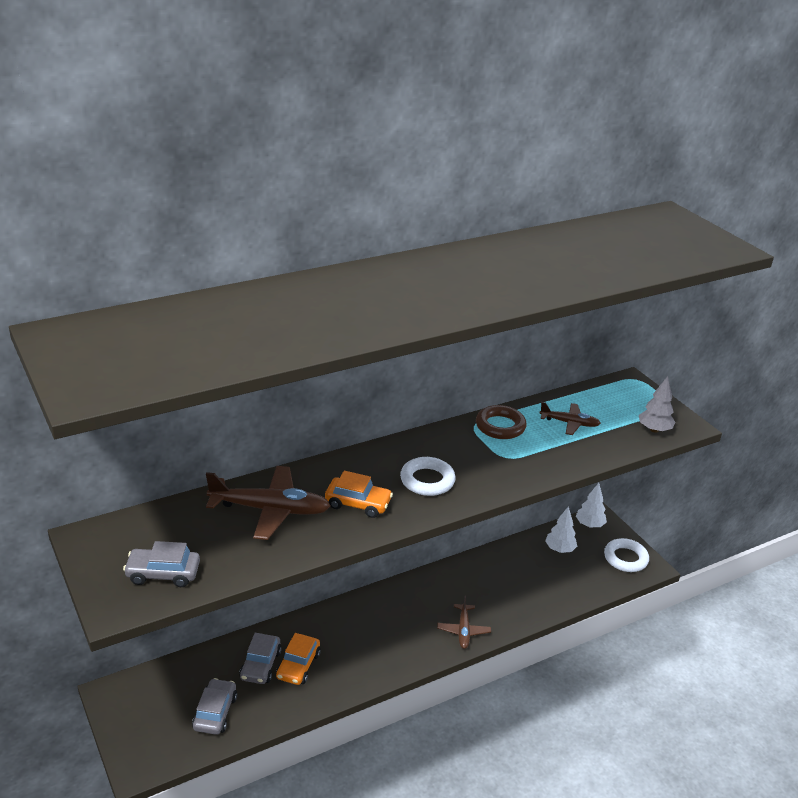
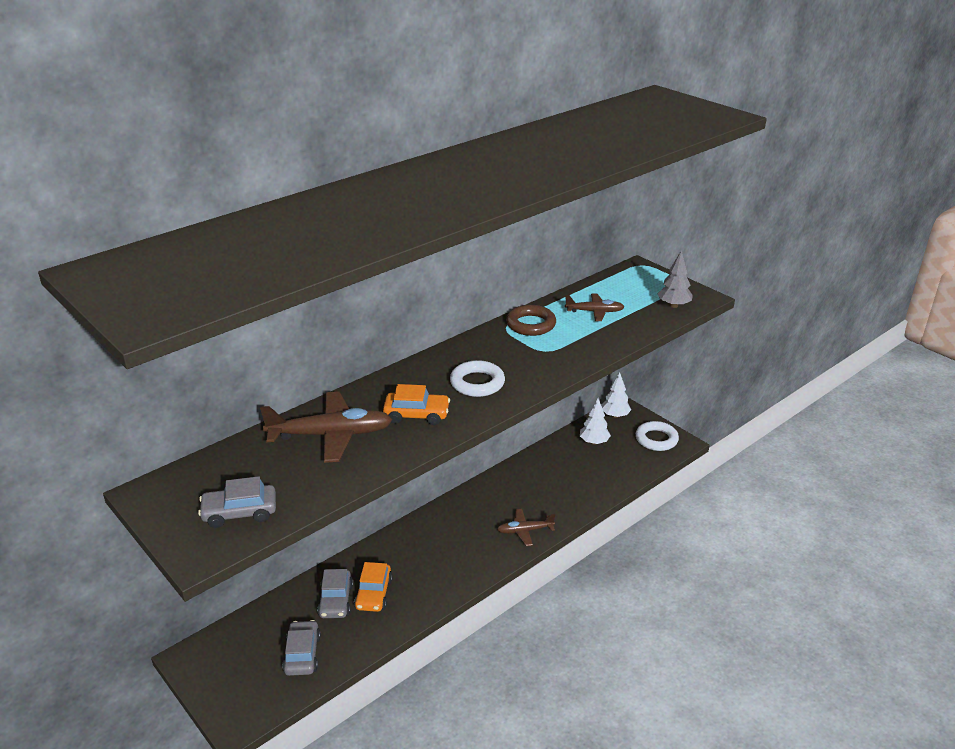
camera: 10 degrees left, 0 degrees up
(463, 630) = (525, 531): brown plane -> brown plane turned 90 degrees clockwise

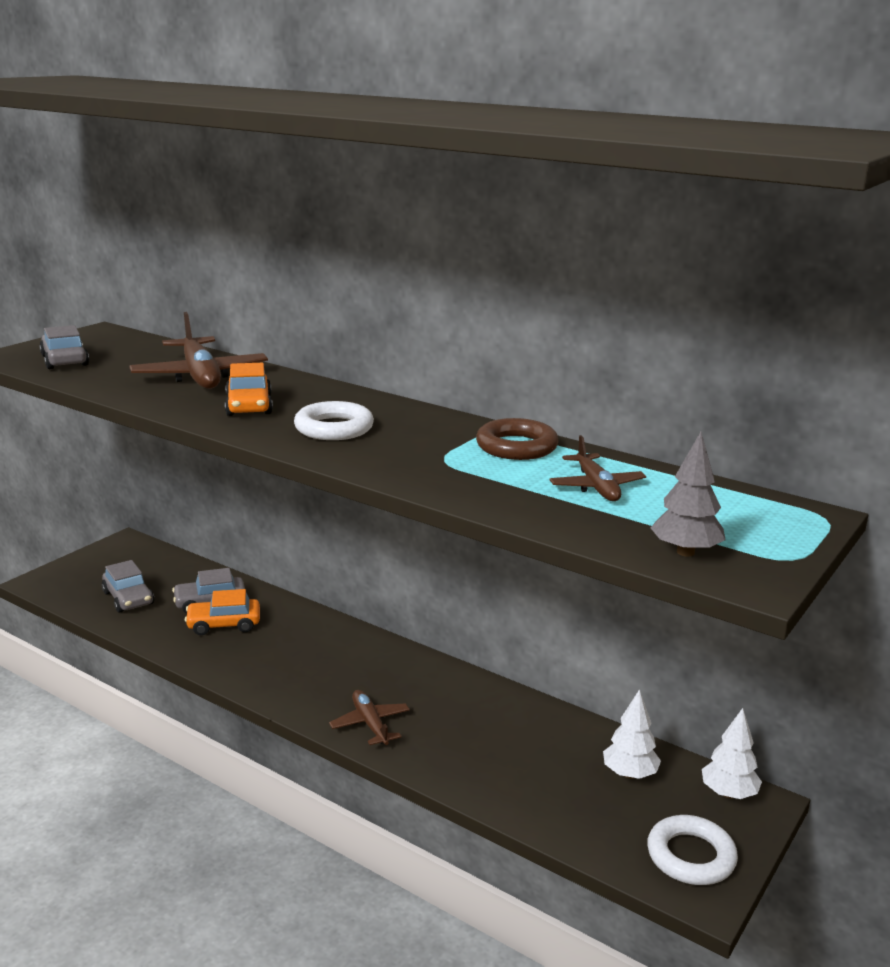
camera: 75 degrees right, 10 degrees down
(302, 654) = (128, 598): grey car -> grey car turned 75 degrees clockwise

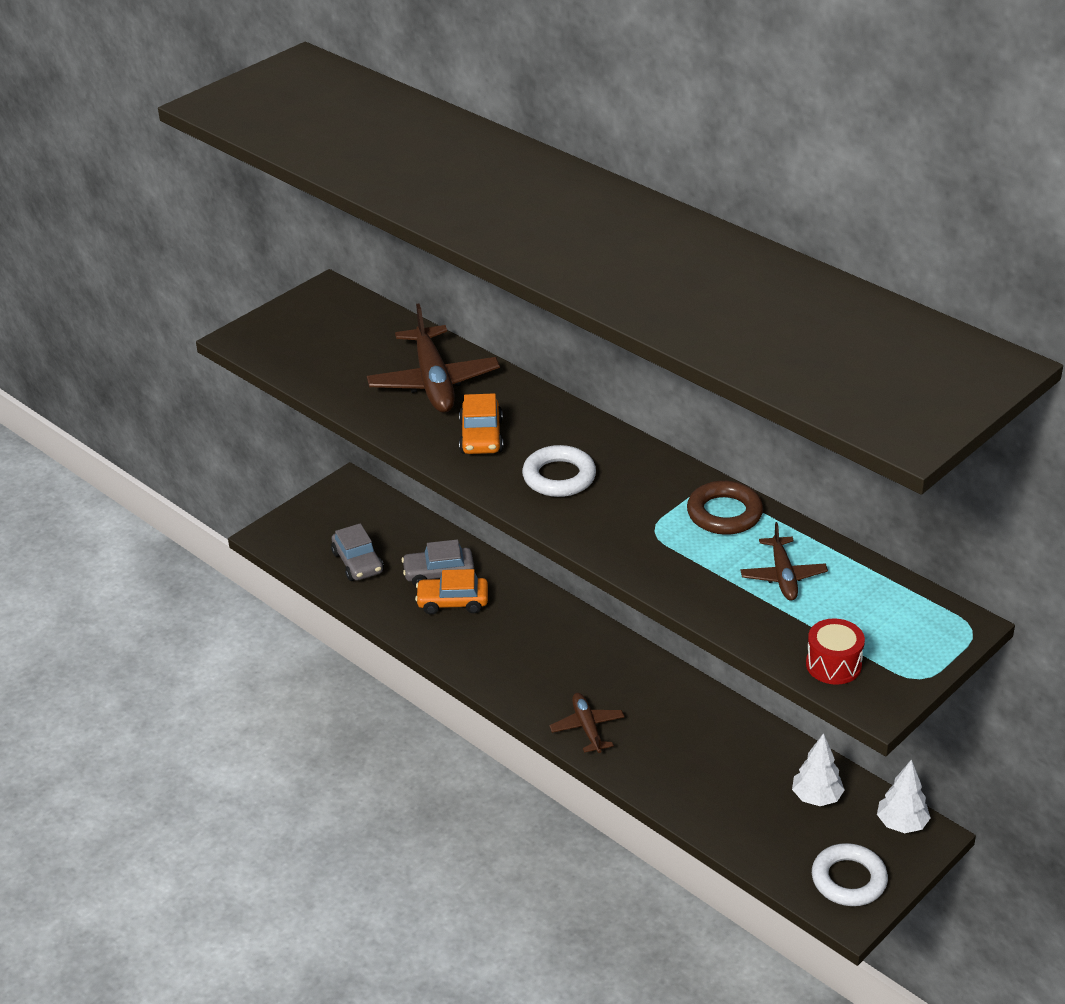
camera: 10 degrees right, 15 degrees up
(65, 360) = (300, 349): grey car -> none
(685, 552) = (833, 665): grey tree -> red drum

